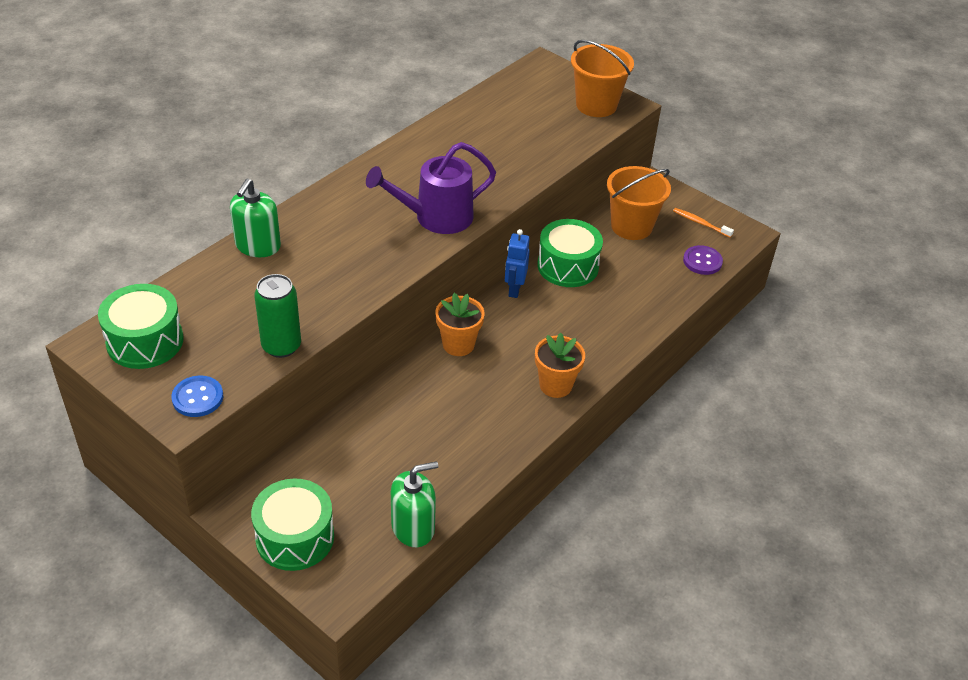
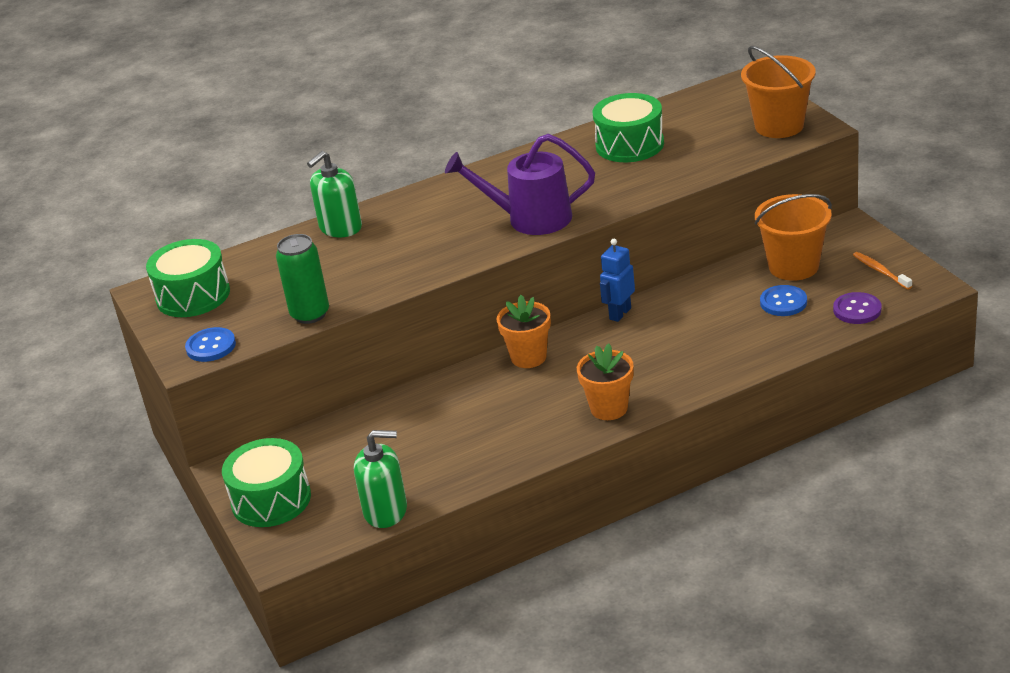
camera: 30 degrees right, 10 degrees down
(568, 266) = (694, 298): green drum -> green drum (629, 145)
(642, 261) = (783, 302): none -> blue button

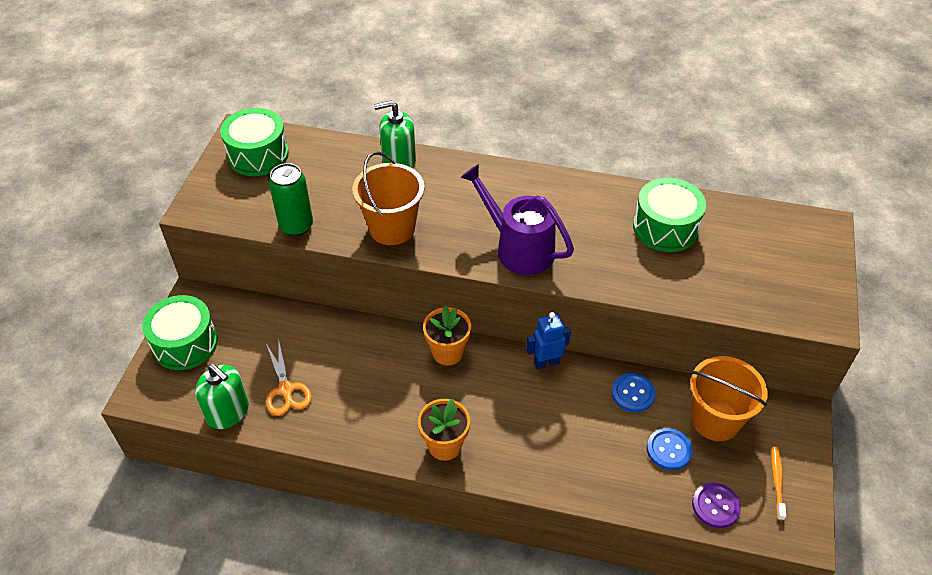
camera: 35 degrees right, 15 degrees up
(211, 346) = (217, 208): blue button -> blue button (633, 393)
(419, 465) = (286, 390): none -> orange scissors
(779, 126) = (799, 294): orange bucket -> orange bucket (392, 228)

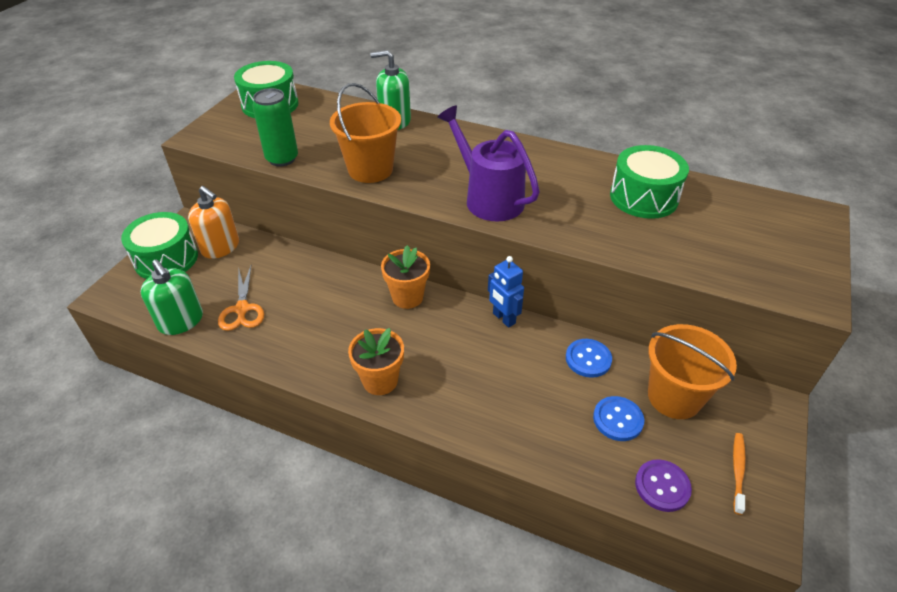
camera: 10 degrees right, 5 degrees down
(238, 321) = (220, 247): none -> orange soap dispenser
(546, 362) = (503, 318): blue robot -> blue robot turned 120 degrees counterclockwise

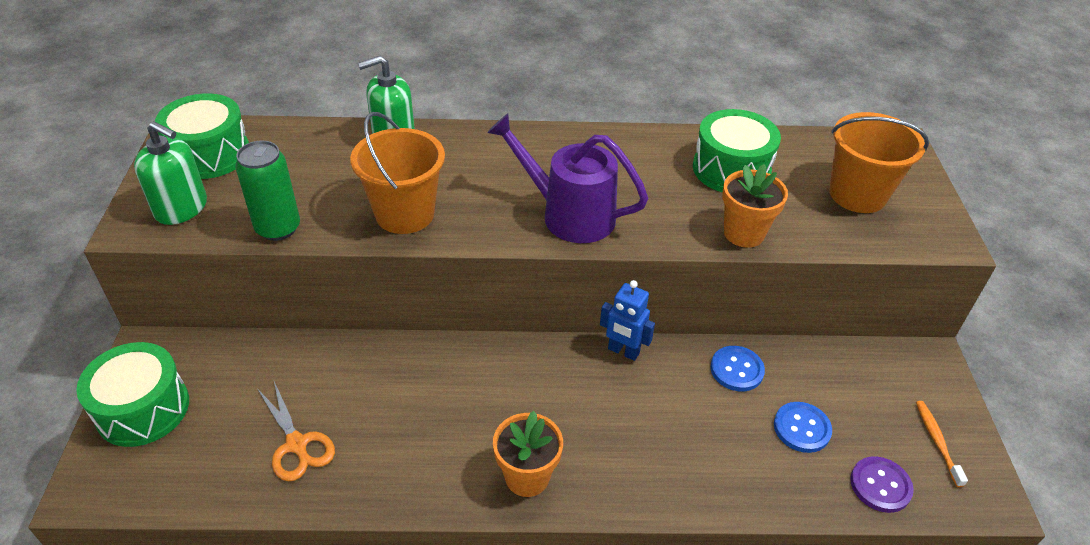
camera: 25 degrees left, 0 degrees up
(181, 321) = (220, 489): green soap dispenser -> green soap dispenser (181, 208)
(220, 247) = (213, 368): orange soap dispenser -> none
(407, 297) = (499, 360): orange flower pot -> orange flower pot (743, 233)
(674, 397) = (840, 383): orange bucket -> orange bucket (857, 194)

